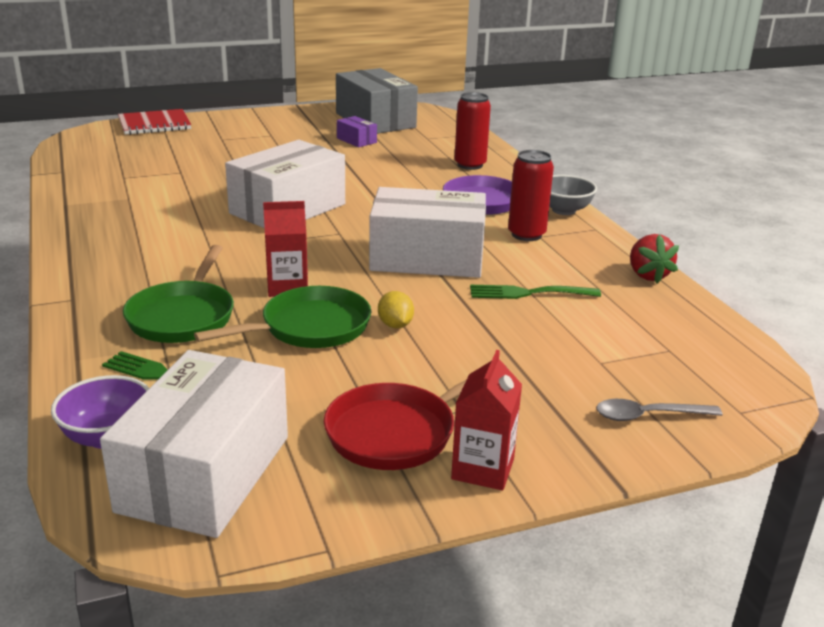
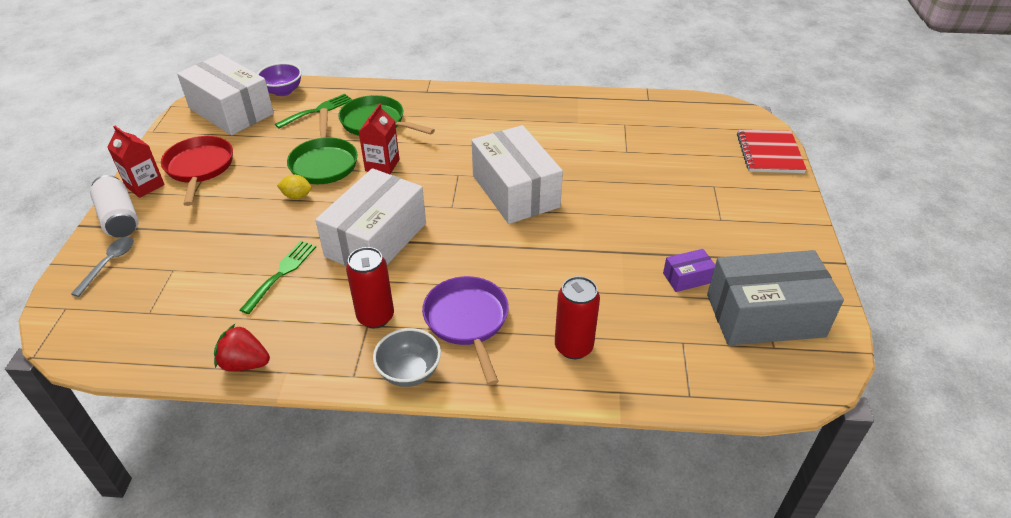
camera: 115 degrees right, 15 degrees up
(570, 454) = (119, 218): none -> white can

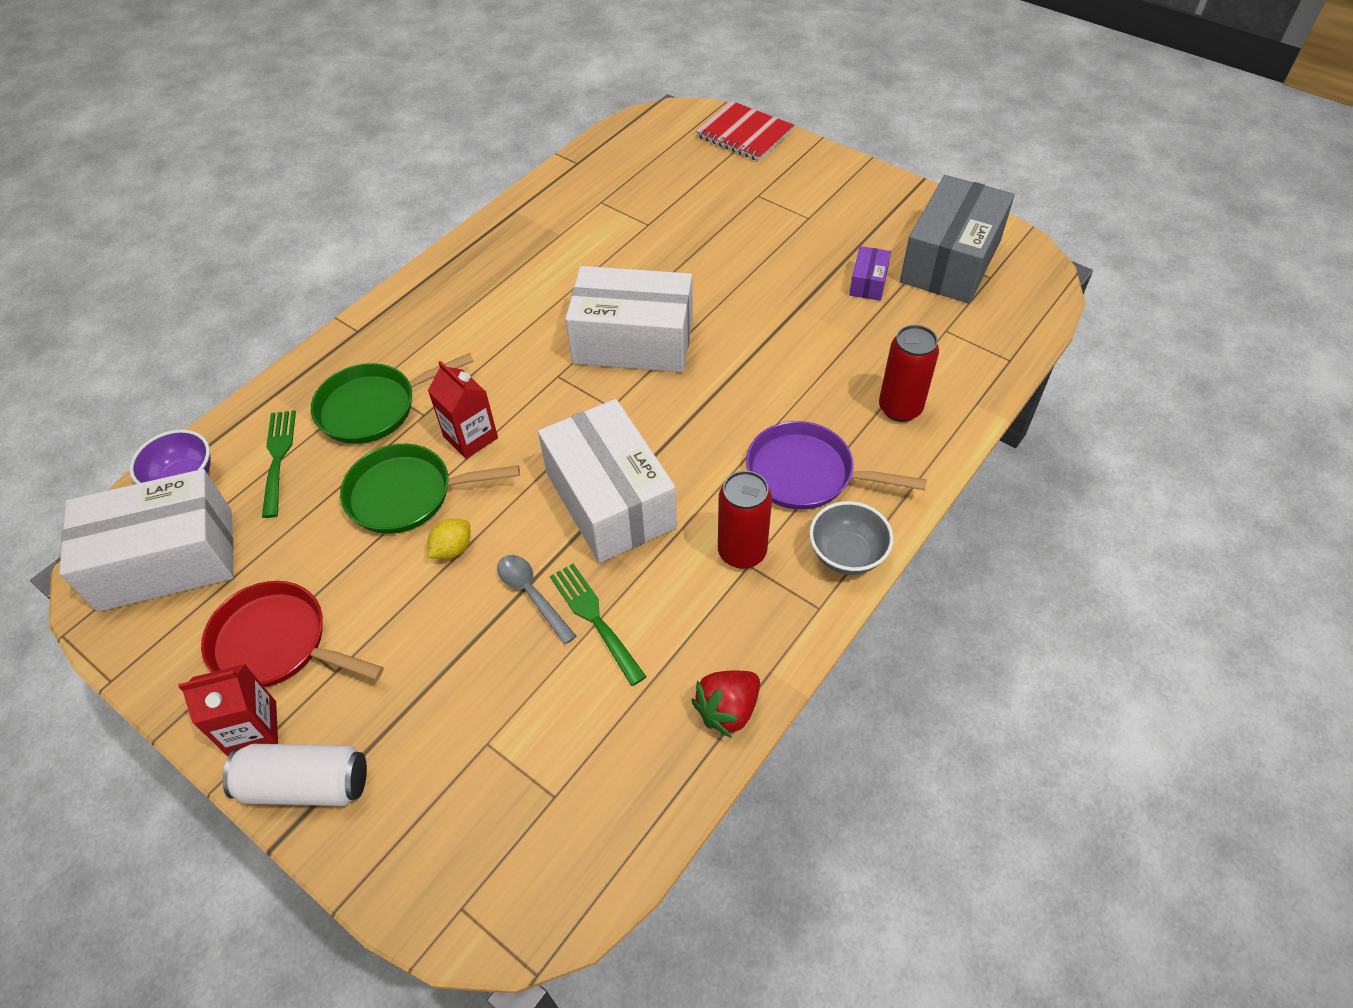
camera: 55 degrees left, 10 degrees up
(109, 263) = (405, 824): grey spoon -> grey spoon (531, 594)
(324, 163) = (408, 494): green pan -> green pan turned 150 degrees clockwise

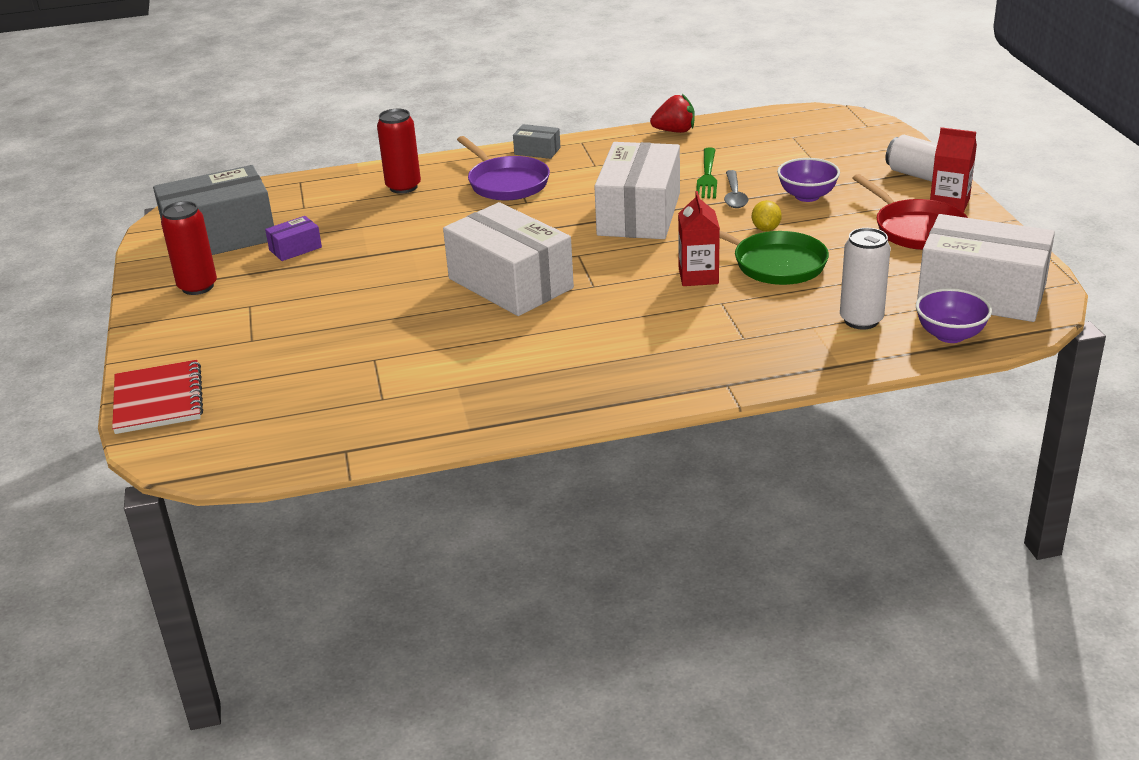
camera: 140 degrees left, 20 degrees down
(278, 457) = (861, 320): green fork -> white can
(374, 407) = (757, 322): green pan -> none
(443, 643) = (807, 196): none -> purple bowl
(452, 549) = (766, 229): yellow lemon -> yellow lemon turned 75 degrees counterclockwise
(742, 552) = (591, 170): red can -> red can (197, 286)
(847, 555) = (537, 151): grey bowl -> grey box

